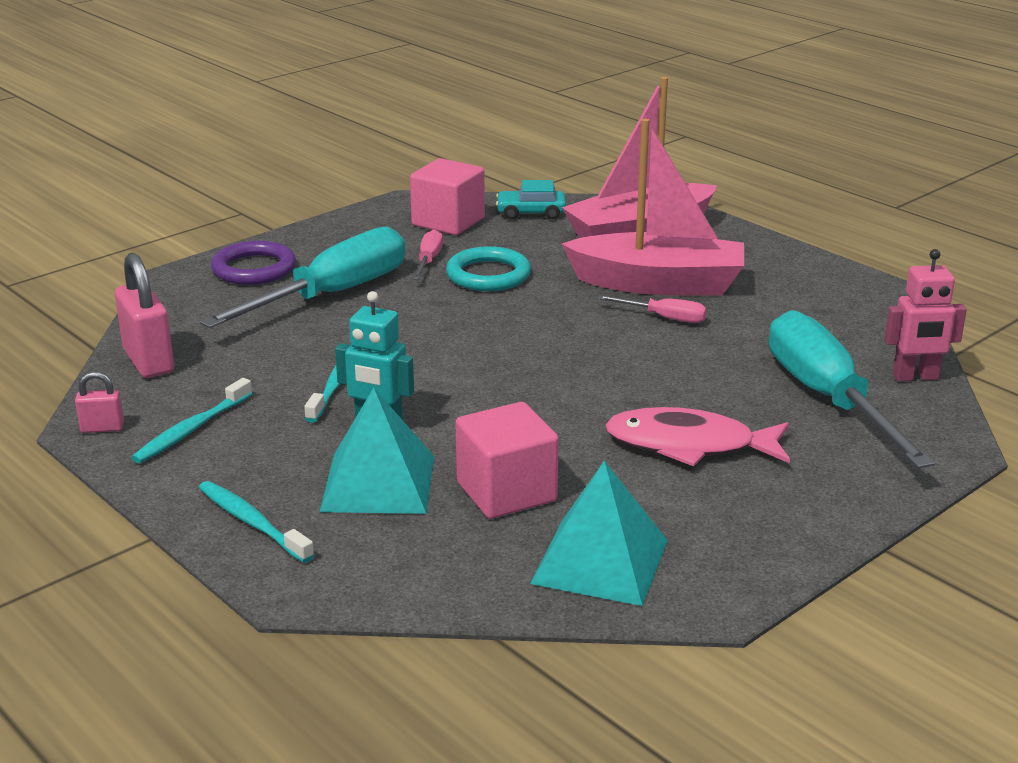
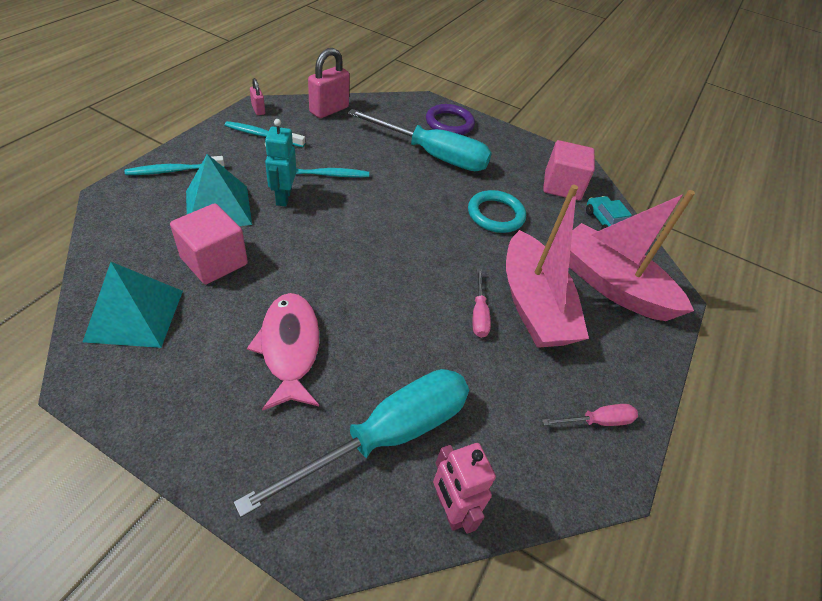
camera: 65 degrees right, 20 degrees up
(252, 522) = (174, 171): turquoise toothbrush -> turquoise toothbrush turned 135 degrees counterclockwise
(428, 261) = (500, 186): pink screwdriver -> pink screwdriver (597, 421)

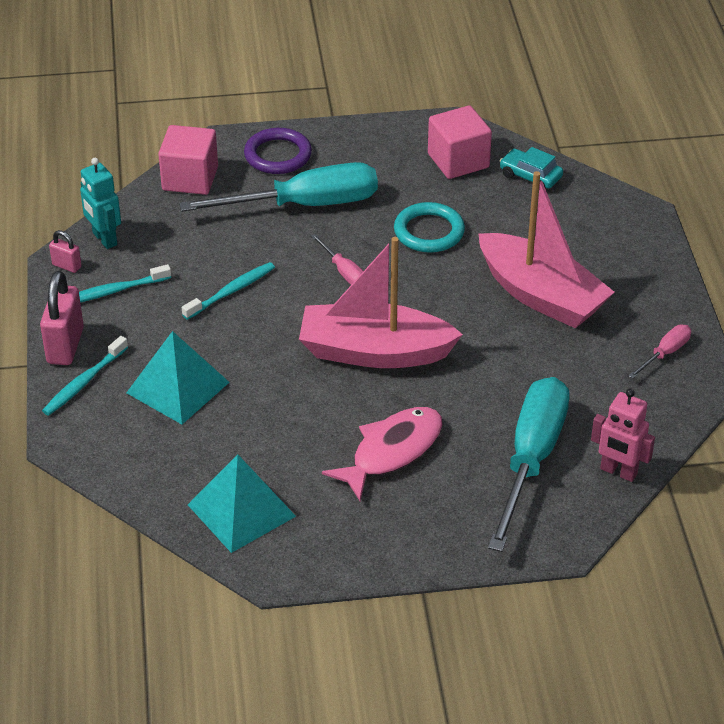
camera: 30 degrees left, 5 degrees down
(214, 261) = (242, 432): pink cube -> pink cube (190, 179)
(283, 197) = (222, 340): turquoise robot -> turquoise robot (104, 239)
(290, 347) = (392, 451): pink fish -> pink fish turned 90 degrees clockwise
(329, 110) = (138, 218): pink padlock -> pink padlock (65, 346)
(479, 314) = (506, 331): pink screwdriver -> pink screwdriver (344, 272)
(611, 285) = (586, 236): pink boat -> pink boat (374, 352)

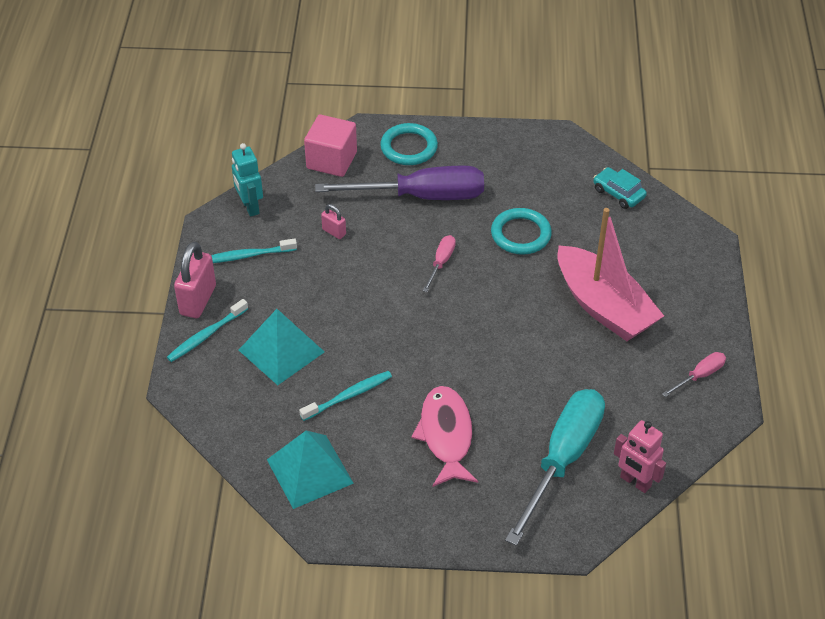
camera: 10 degrees right, 5 degrees up
(66, 266) = (214, 227): pink padlock -> pink padlock (334, 232)
(231, 291) = (343, 268): turquoise toothbrush -> turquoise toothbrush (348, 396)
(278, 155) = (409, 147): purple ring -> turquoise ring
(304, 205) = (421, 196): turquoise screwdriver -> purple screwdriver
(344, 272) = (441, 262): pink screwdriver -> pink screwdriver turned 135 degrees counterclockwise
(374, 352) = (451, 340): pink boat -> none
(392, 451) = (446, 435): pink fish -> pink fish turned 60 degrees counterclockwise
(458, 161) = (559, 171): pink cube -> none

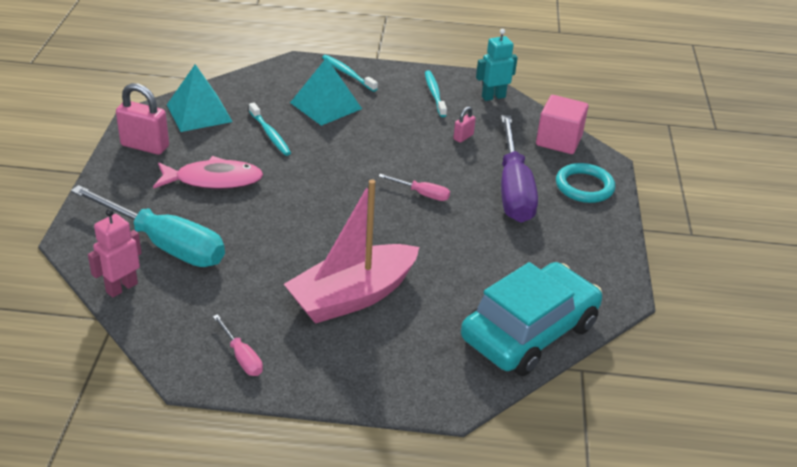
camera: 90 degrees right, 10 degrees down
(198, 300) = (386, 71): pink padlock -> pink padlock (145, 146)
(520, 234) = (460, 249): turquoise ring -> none
(618, 193) = (529, 332): turquoise car -> turquoise car, size x2.32

